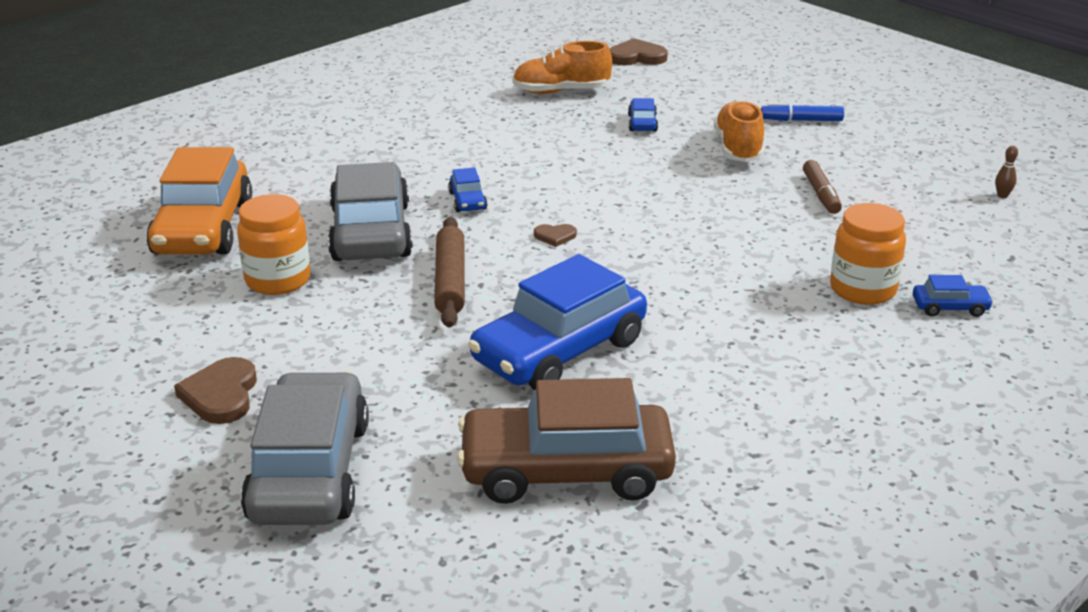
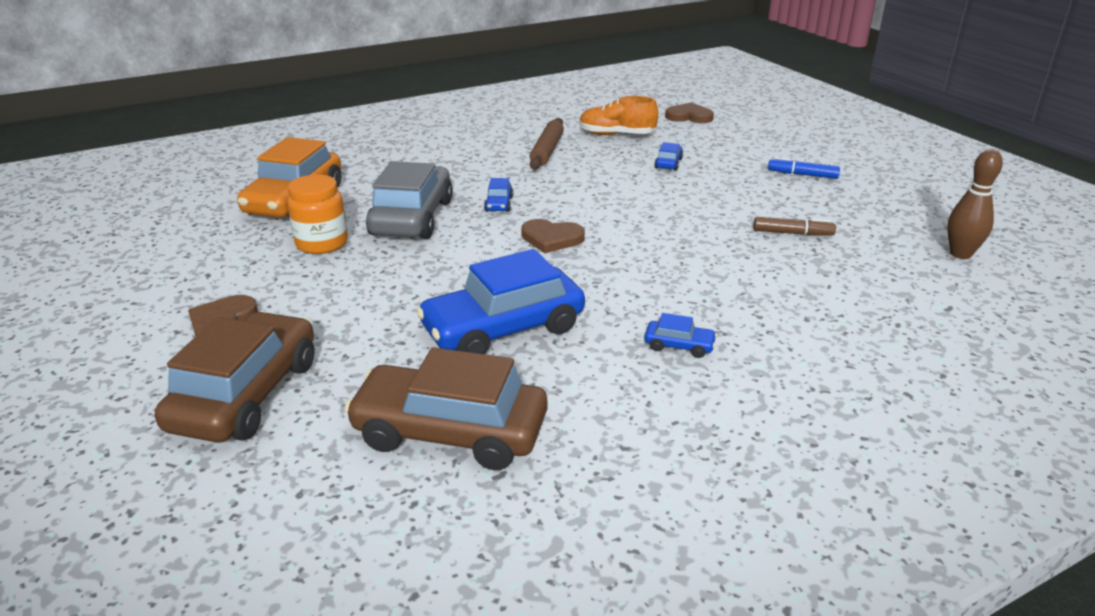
camera: 15 degrees right, 0 degrees up
(310, 471) = (246, 395): grey car -> brown car
(450, 281) = (449, 261): brown rolling pin -> brown rolling pin (547, 150)
(555, 236) = (551, 238): brown heart -> brown heart, size x1.82
(738, 148) = (738, 190): orange shoe -> none
(821, 194) = (792, 233): brown marker -> brown marker turned 90 degrees counterclockwise
(862, 289) = (794, 316): orange jar -> none
(950, 307) = (871, 343): blue car -> blue car (679, 346)
(1002, 196) = (960, 254): brown bowling pin -> brown bowling pin, size x2.23

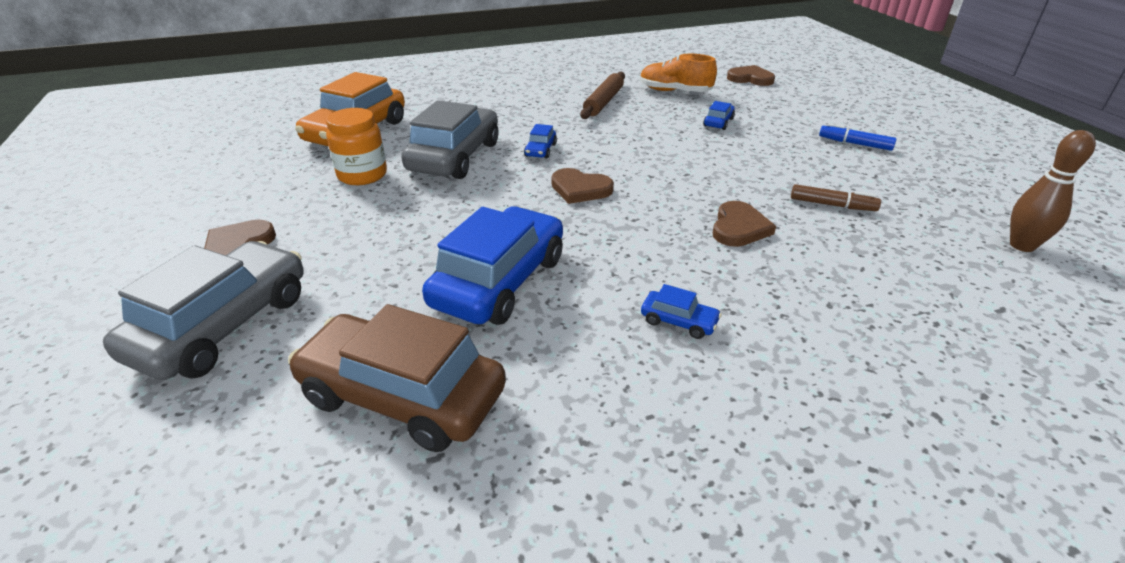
camera: 10 degrees right, 5 degrees up
(246, 395) = (223, 325): brown car -> grey car
(503, 329) = (499, 281): blue car -> blue car turned 135 degrees clockwise
(712, 261) = (739, 228): none -> brown heart

